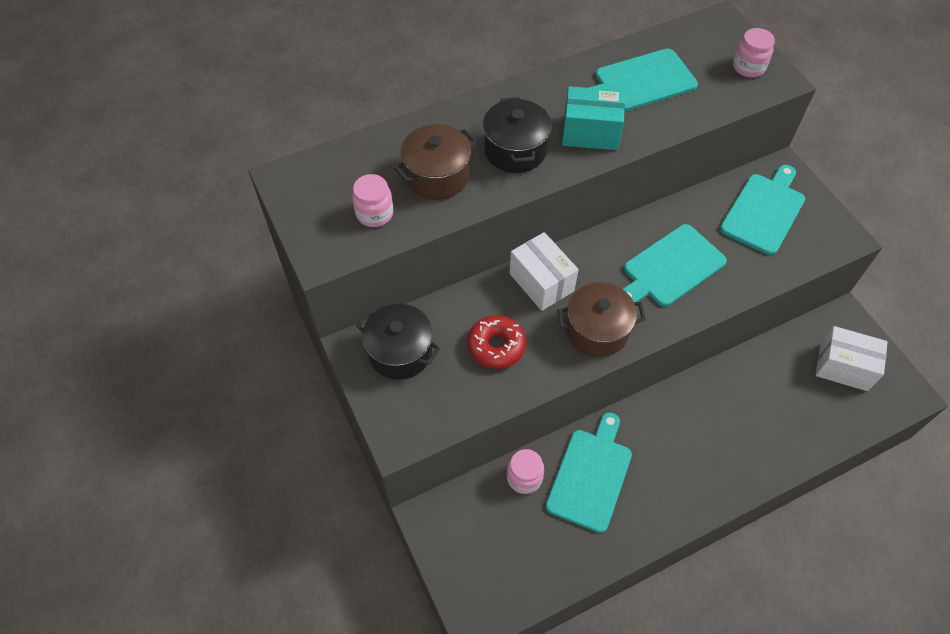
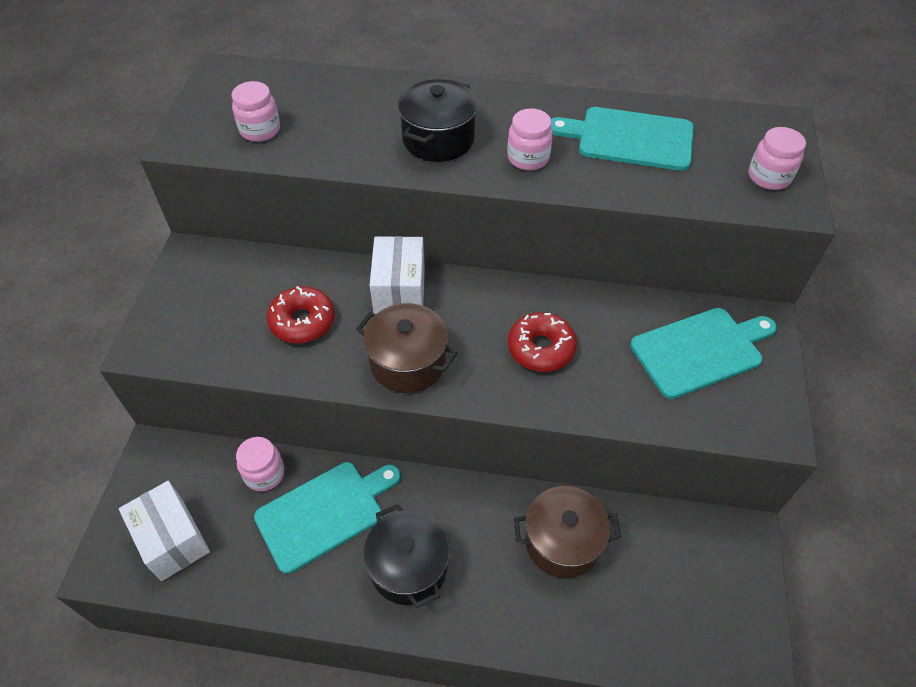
camera: 35 degrees right, 5 degrees down
(400, 352) = (219, 278): black pot -> black pot (409, 567)
(437, 176) = (345, 127): brown pot -> brown pot (562, 542)
(590, 132) = (528, 158): turquoise box -> pink jar
(671, 268) = (541, 348): turquoise cutting board -> red donut
(843, 367) = (696, 586): white box -> white box (172, 539)

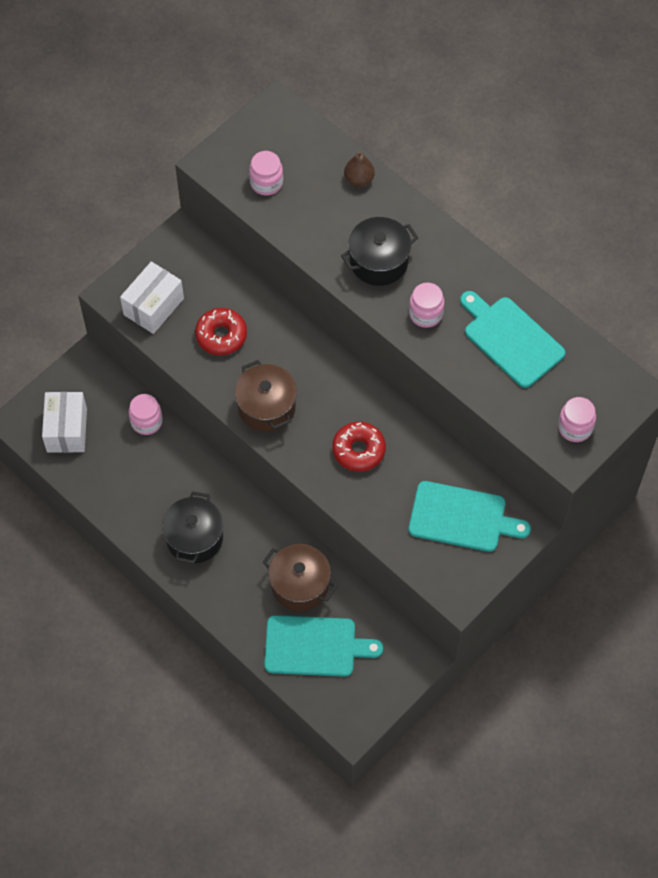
camera: 35 degrees right, 10 degrees up
(324, 513) = (167, 472): turquoise cutting board -> turquoise cutting board (315, 646)
(357, 88) = (359, 179): none -> brown pear
(399, 291) = (300, 350): white box -> white box (153, 306)

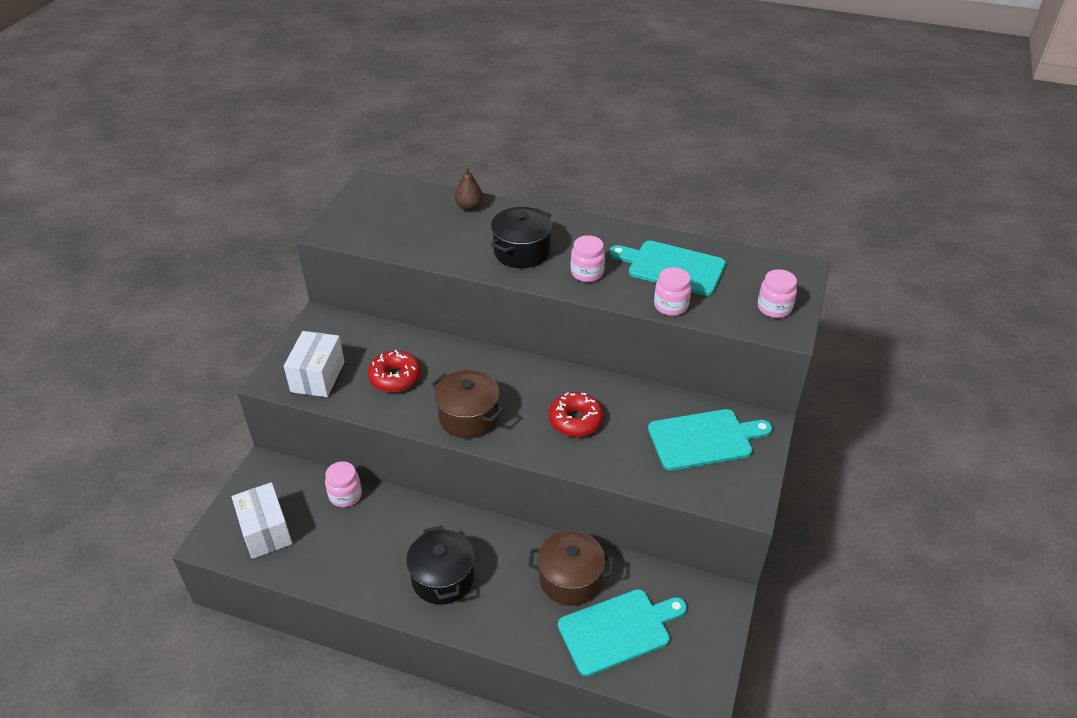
camera: 25 degrees left, 20 degrees down
(266, 183) = (388, 230): pink jar -> pink jar (671, 306)

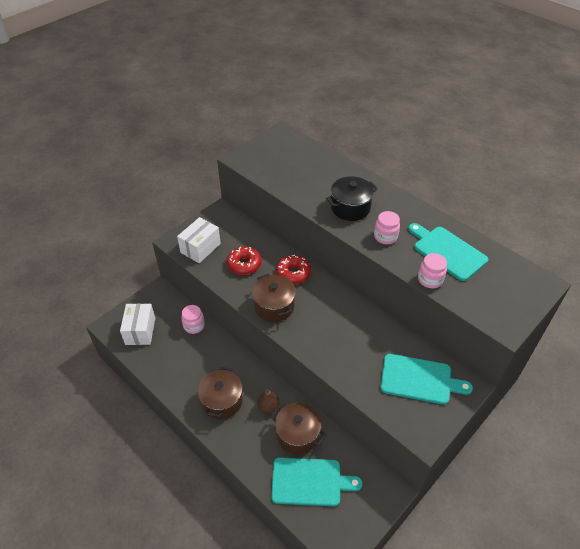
camera: 25 degrees right, 5 degrees up
(442, 578) = (222, 401): black pot -> brown pot
(469, 207) = (334, 166): brown pear -> brown pear (268, 407)
(575, 420) = (339, 334): red donut -> red donut (293, 273)
(774, 308) = (505, 306): pink jar -> none

